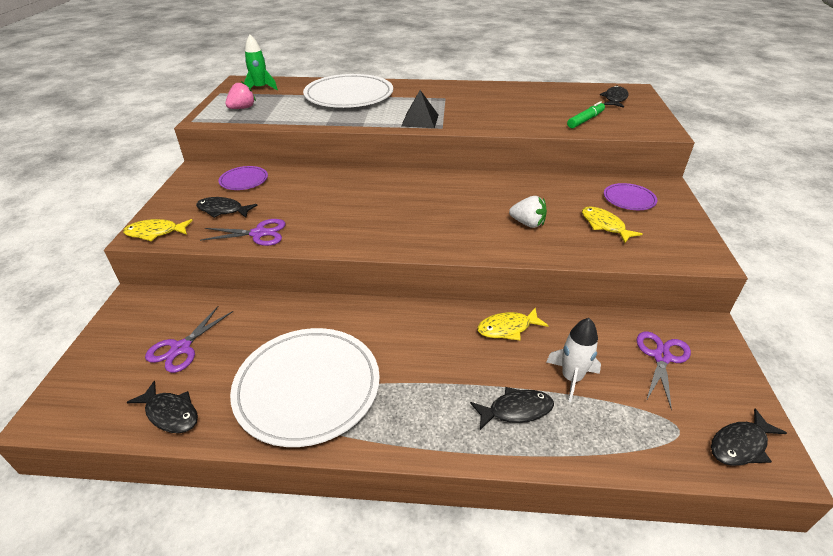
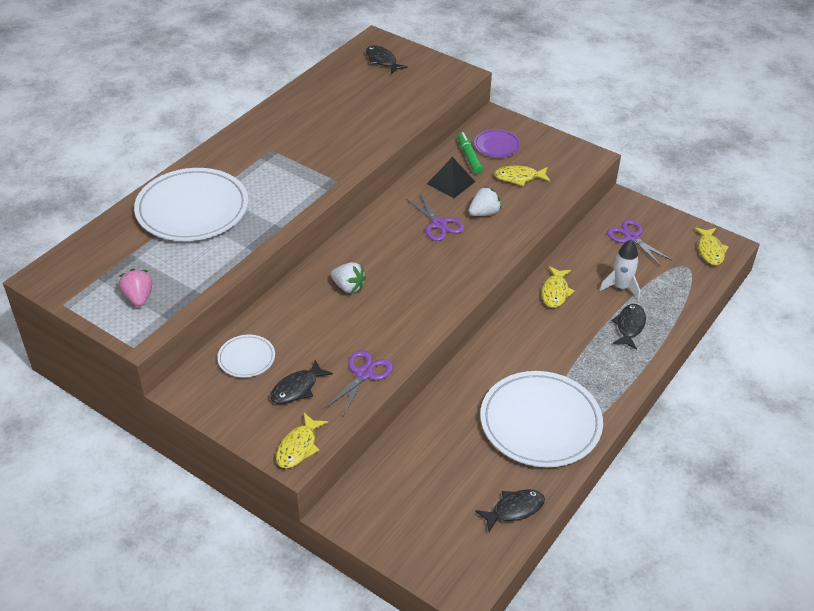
camera: 60 degrees left, 5 degrees up
(181, 348) = (440, 489): purple scissors -> purple scissors (439, 224)
(244, 180) = (246, 358): purple plate -> white plate
(260, 88) = (89, 267): green rocket -> none
(358, 193) = (348, 287): none -> white strawberry
(420, 120) = (307, 187): black pyramid -> black pyramid (451, 182)
(585, 120) = (405, 98): green marker -> green marker (469, 157)
(740, 445) = (710, 250): black fish -> yellow fish

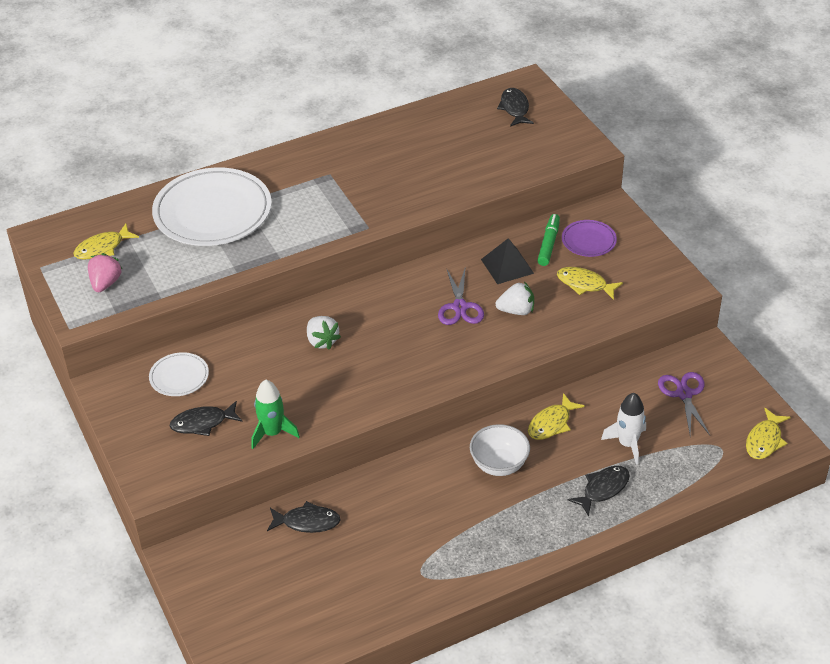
camera: 30 degrees right, 0 degrees up
(298, 447) = (164, 478): yellow fish -> yellow fish (102, 248)
(364, 374) = (272, 433): purple scissors -> green rocket
(514, 509) = (340, 623): black fish -> black fish (307, 522)
(540, 422) = (430, 551): white plate -> none
(541, 337) = (499, 465): none -> white bowl

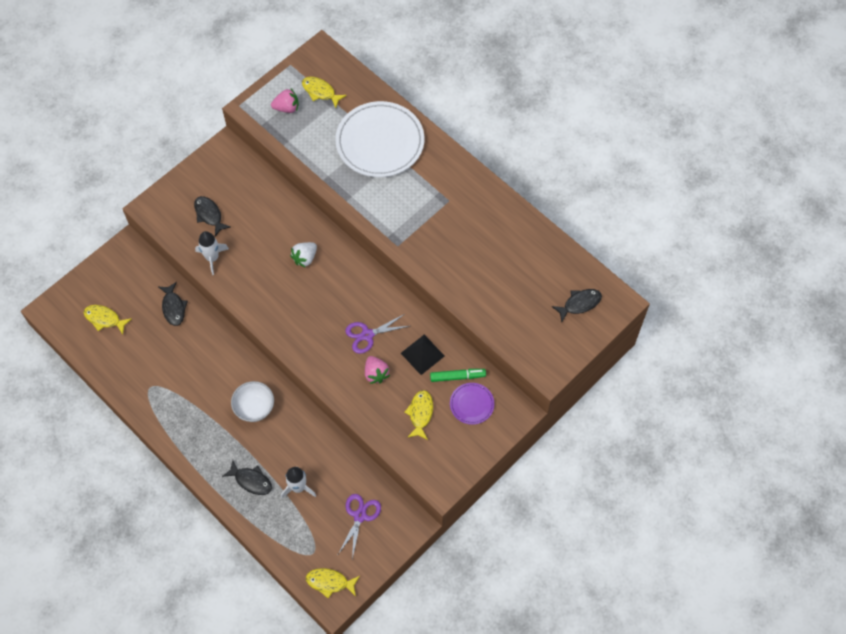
camera: 70 degrees right, 20 degrees up
(179, 377) = (246, 186): white plate -> none
(272, 433) = (212, 258): green rocket -> white rocket
(516, 311) = (376, 373): white strawberry -> pink strawberry
(551, 423) = (303, 432): yellow fish -> yellow fish (104, 319)
(684, 394) = (360, 516): purple scissors -> purple scissors turned 45 degrees counterclockwise

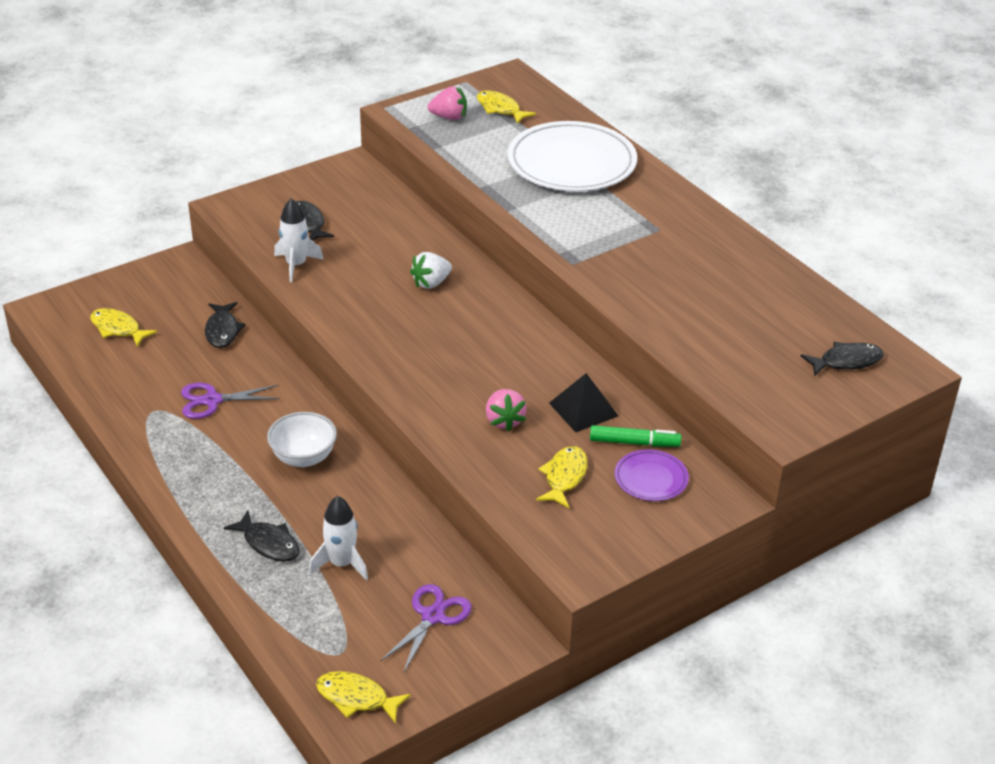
camera: 10 degrees right, 25 degrees down
(367, 335) = (502, 376): purple scissors -> purple scissors (212, 400)

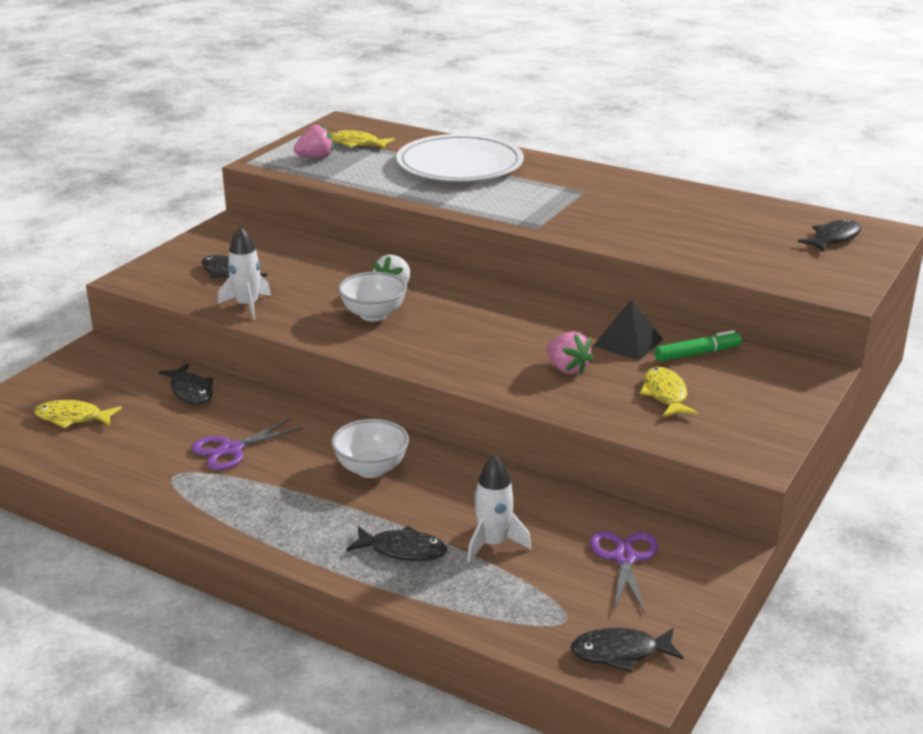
camera: 25 degrees left, 10 degrees down
(356, 698) = (620, 653): yellow fish -> black fish
(390, 308) = (373, 315): none -> white bowl
(651, 478) = (739, 375): purple plate -> none

